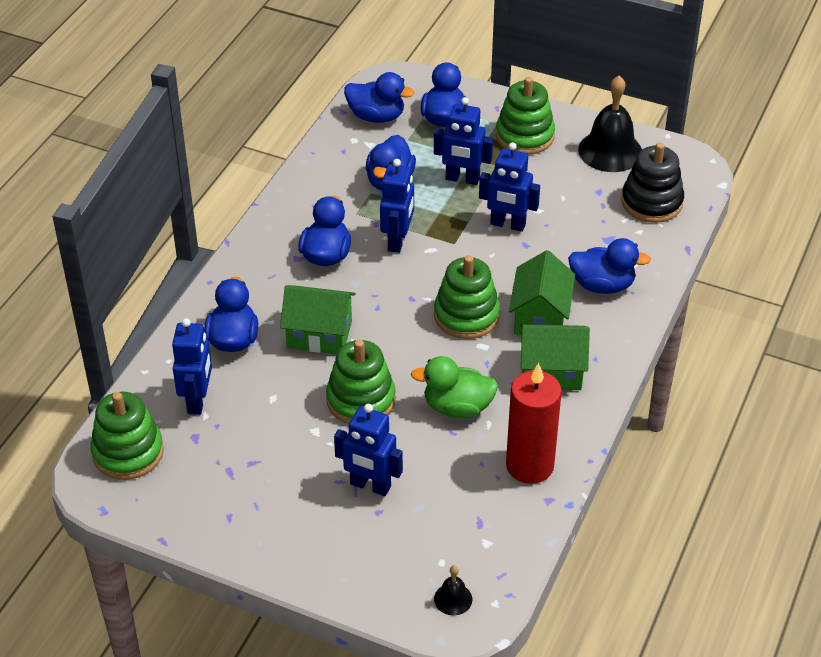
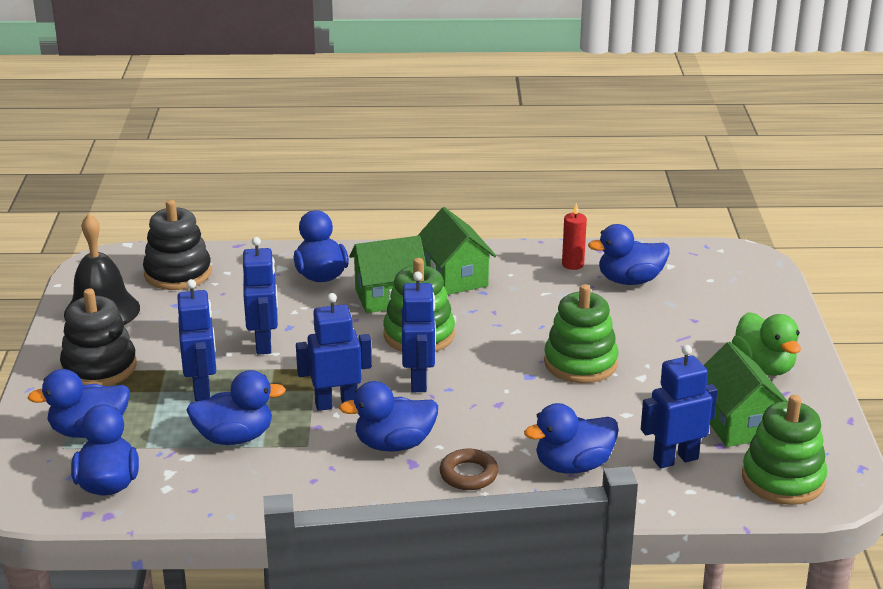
camera: 115 degrees left, 15 degrees down
(264, 281) = (468, 474): none -> brown ring
(319, 334) = (517, 412): green house -> green house (737, 423)
(370, 486) = (672, 331): blue robot -> blue robot (419, 381)
(453, 599) = (738, 266): black bell -> none
(457, 407) = (541, 311): green duck -> green duck (764, 367)
(475, 496) = (630, 280): none -> blue duck
(524, 136) = (99, 367): green stacking toy -> black stacking toy
(529, 465) = (572, 264): red candle -> red candle, size x0.50

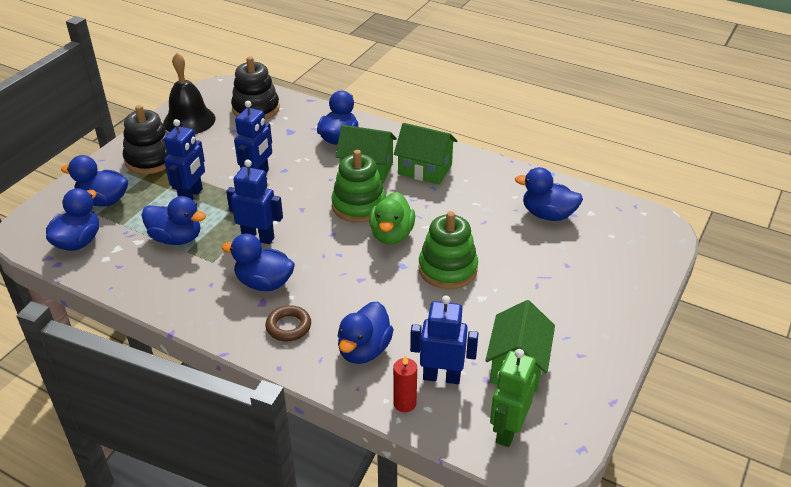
camera: 30 degrees right, 10 degrees up
(419, 381) = (325, 241): blue robot -> none
(455, 277) = (425, 169): green house -> green house turned 75 degrees counterclockwise
(572, 264) = (517, 187): red candle -> red candle (404, 403)
(573, 465) = (364, 350): blue duck -> blue duck turned 75 degrees counterclockwise
(764, 367) = (584, 326): green duck -> green duck (391, 235)
(783, 479) = (507, 430): green stacking toy -> green robot

